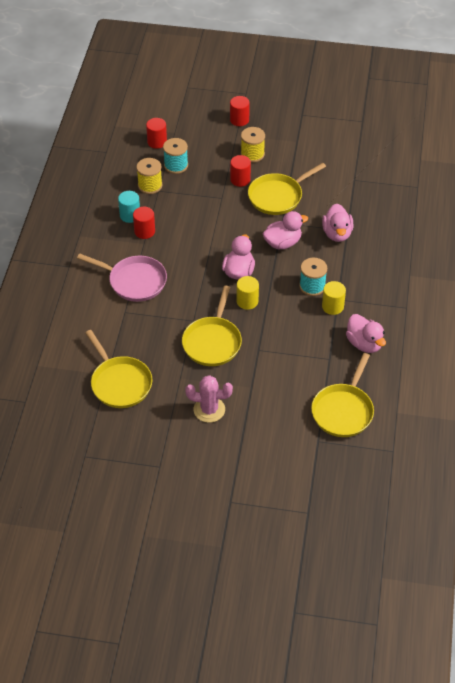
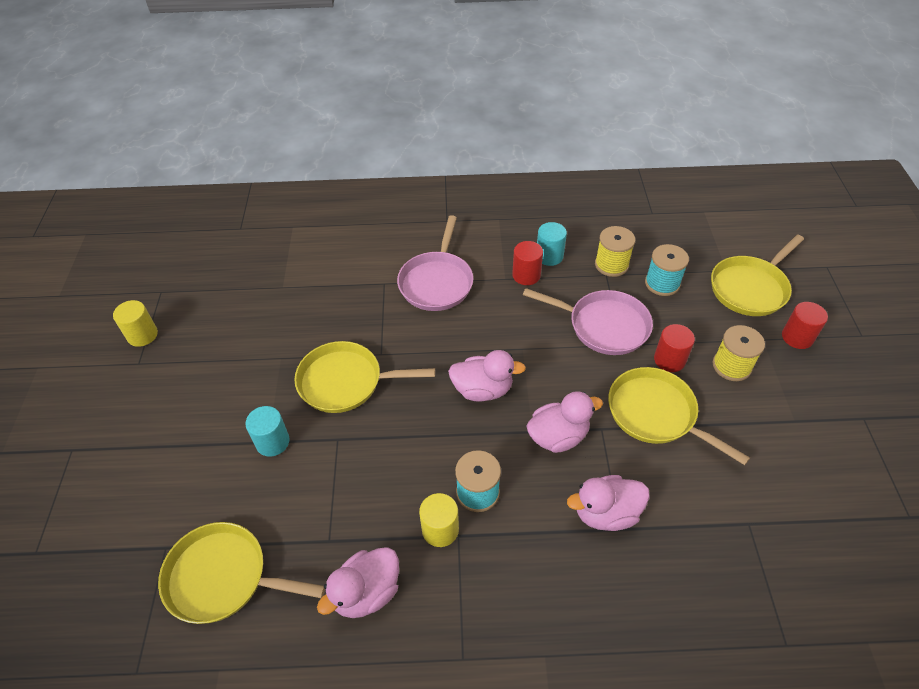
camera: 80 degrees right, 0 degrees up
(119, 383) = (269, 300): yellow pan -> yellow pan (750, 288)
(157, 142) = (697, 256): red cylinder -> none
(203, 202) = (603, 326): none -> pink pan
(209, 409) = (227, 399): pink cactus -> none
(247, 301) = (427, 409): yellow cylinder -> yellow cylinder (142, 335)
(252, 384) = (272, 442): none -> turquoise cylinder
(282, 243) = (558, 436): pink duck -> pink duck turned 75 degrees counterclockwise

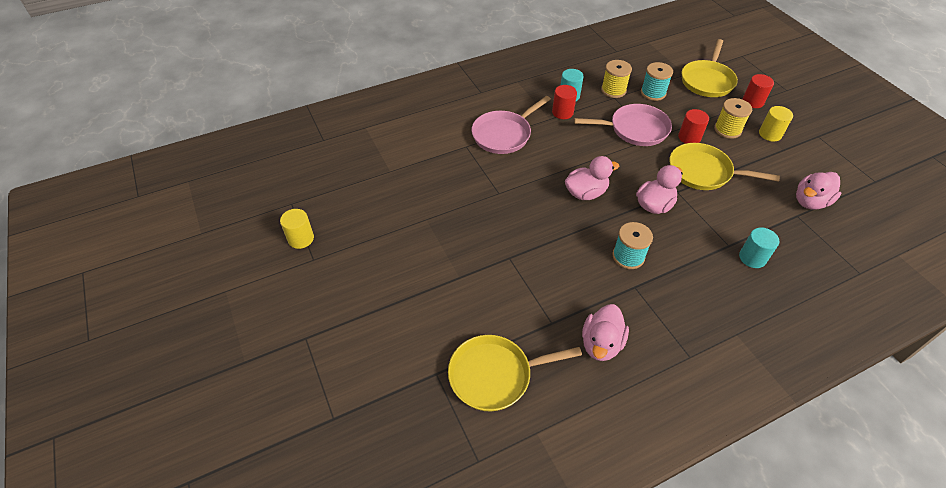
camera: 25 degrees left, 0 degrees up
(272, 442) = (463, 276): turquoise cylinder -> turquoise cylinder (752, 258)
(345, 382) = (487, 219): yellow pan -> none
(437, 282) = (504, 134): pink pan -> pink pan turned 60 degrees clockwise
(440, 530) = (621, 287): yellow cylinder -> yellow cylinder (770, 134)
(606, 513) = (714, 239): pink duck -> pink duck (810, 202)

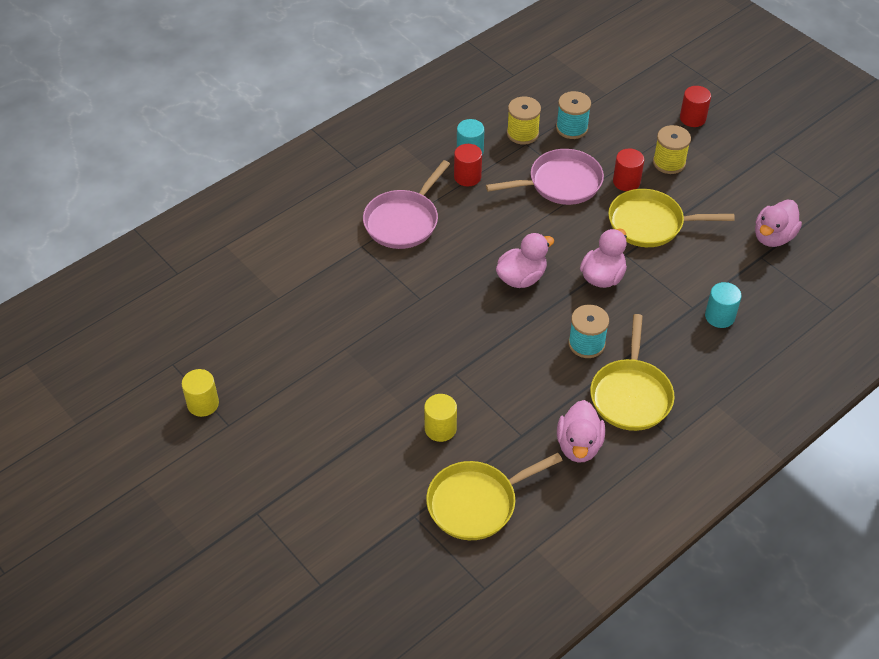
camera: 15 degrees left, 0 degrees up
(707, 80) = (634, 98): yellow pan -> yellow pan (631, 395)
(770, 134) = (718, 159): yellow cylinder -> yellow cylinder (440, 428)

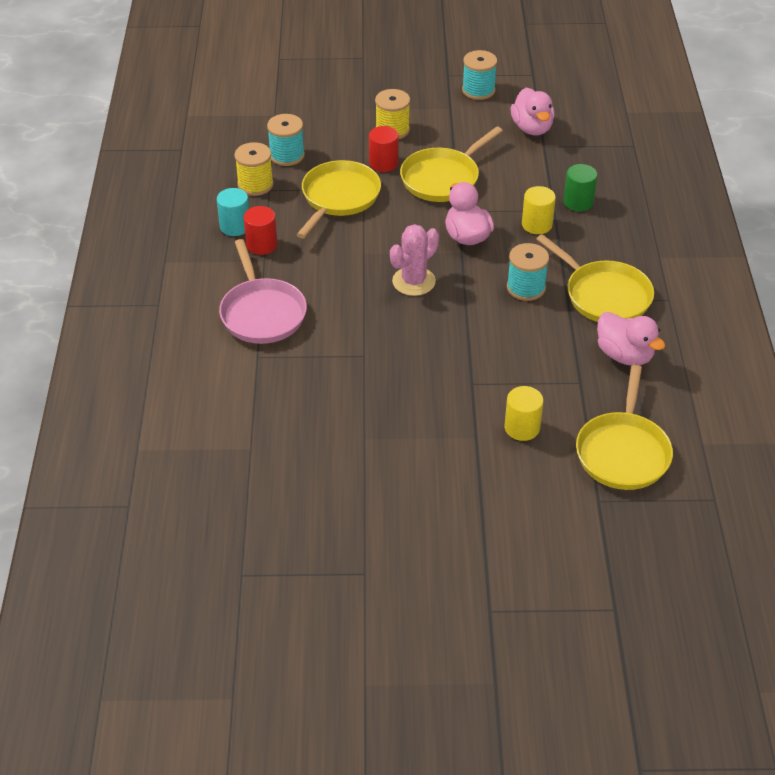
camera: 50 degrees left, 5 degrees down
(203, 404) = (318, 578): yellow cylinder -> yellow cylinder (537, 225)
(521, 278) = (413, 281): pink duck -> pink cactus
(560, 183) = (339, 198): pink pan -> yellow pan
(692, 118) = (362, 90): red cylinder -> none
(719, 316) = (578, 202): turquoise cylinder -> green cylinder
(778, 179) = (478, 90): none -> turquoise spool

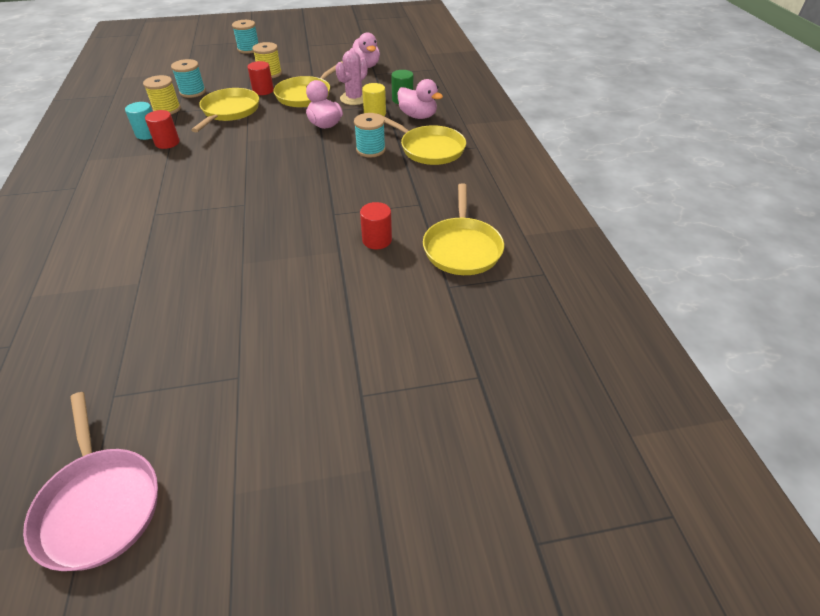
camera: 10 degrees left, 0 degrees up
(262, 313) = (162, 184): pink pan -> pink pan (99, 504)
(413, 281) = (285, 154): pink cactus -> pink cactus (354, 98)
(478, 90) = (328, 51): turquoise spool -> turquoise spool (248, 49)
(522, 428) = (377, 240): yellow cylinder -> red cylinder
(624, 355) = (451, 183): pink duck -> pink duck (418, 116)

